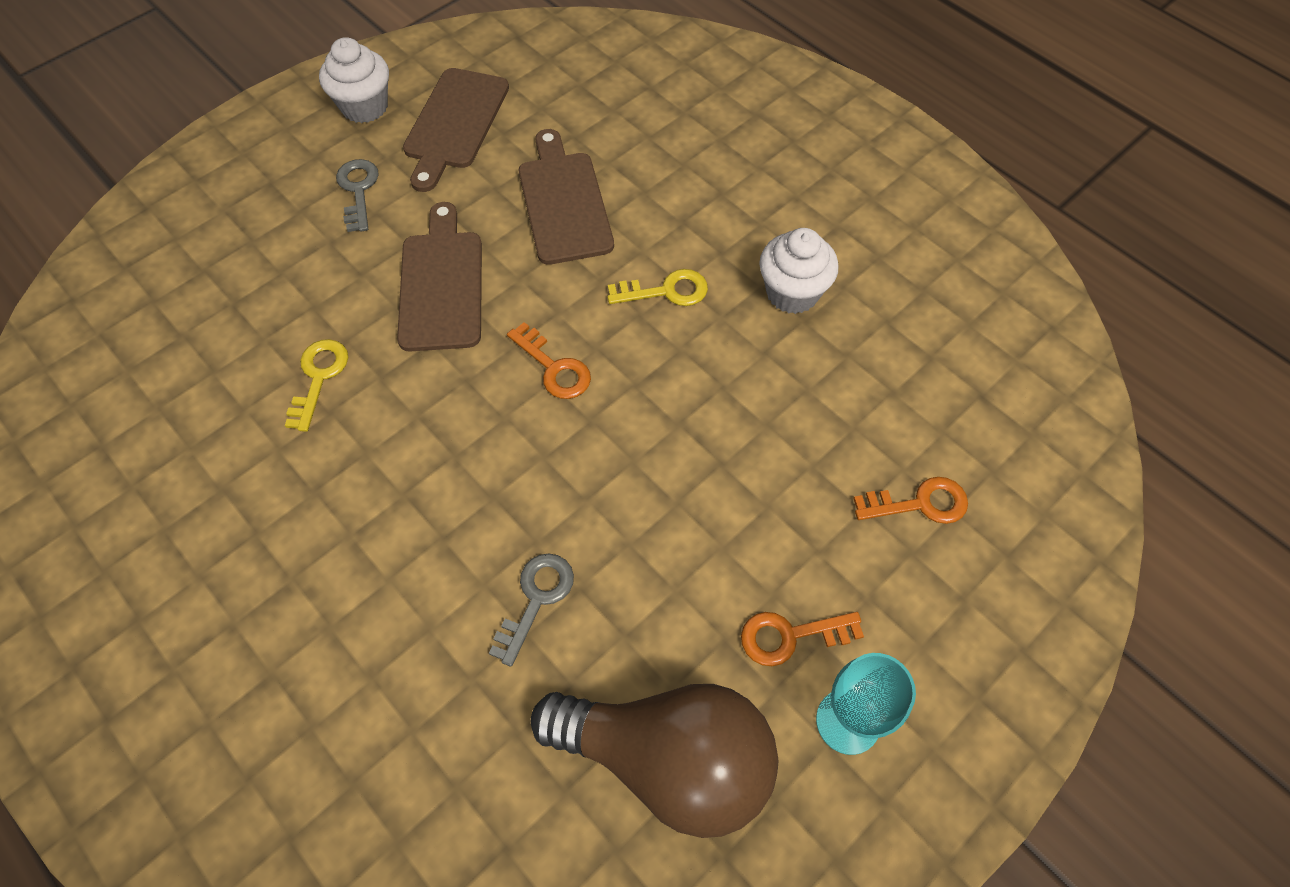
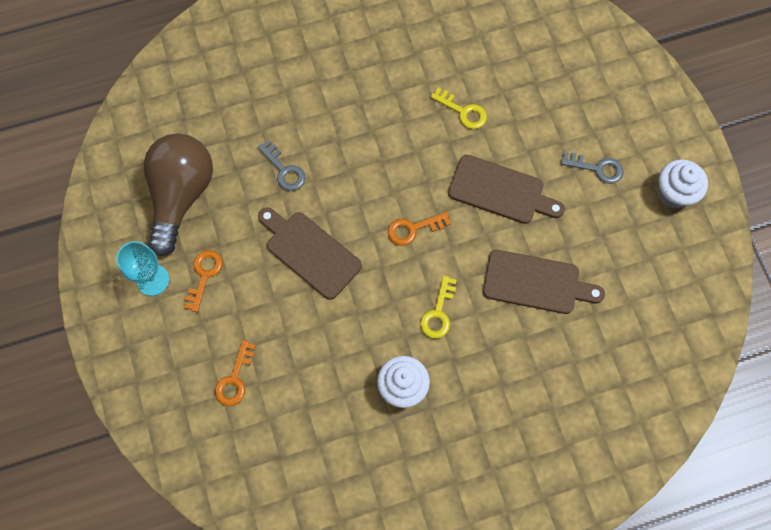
camera: 115 degrees right, 10 degrees up
(454, 124) = (636, 242): brown cutting board -> brown cutting board (310, 252)
(668, 760) = (181, 195): brown light bulb -> brown light bulb turned 150 degrees clockwise

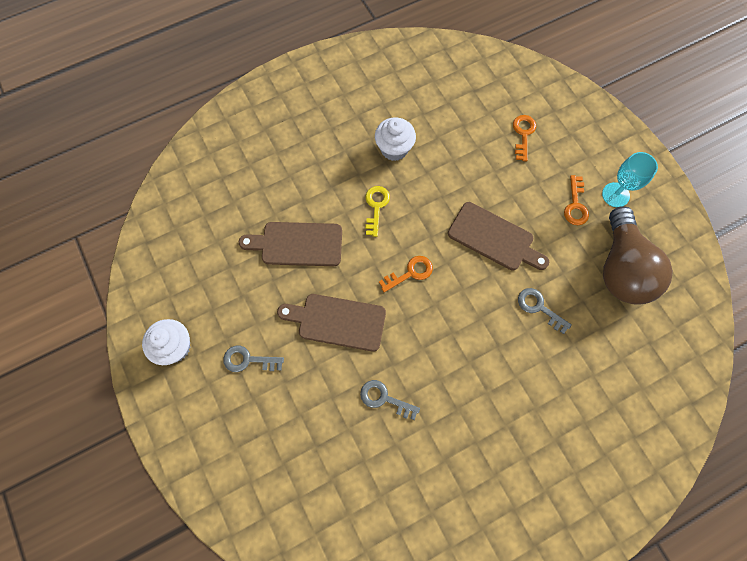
camera: 170 degrees right, 0 degrees up
(463, 111) = (384, 398): yellow key -> grey key

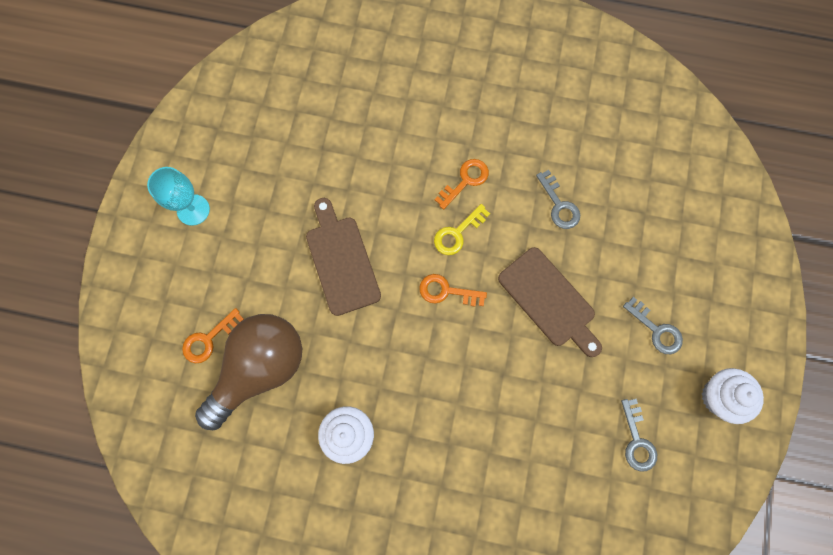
camera: 140 degrees left, 5 degrees up
(297, 244) = (530, 408): brown cutting board -> none
(376, 207) = (422, 383): yellow key -> yellow key (457, 233)
(539, 308) = (363, 172): grey key -> grey key (637, 440)
(575, 205) = (238, 230): orange key -> orange key (465, 181)
(622, 268) = (261, 147): brown light bulb -> brown light bulb (260, 368)

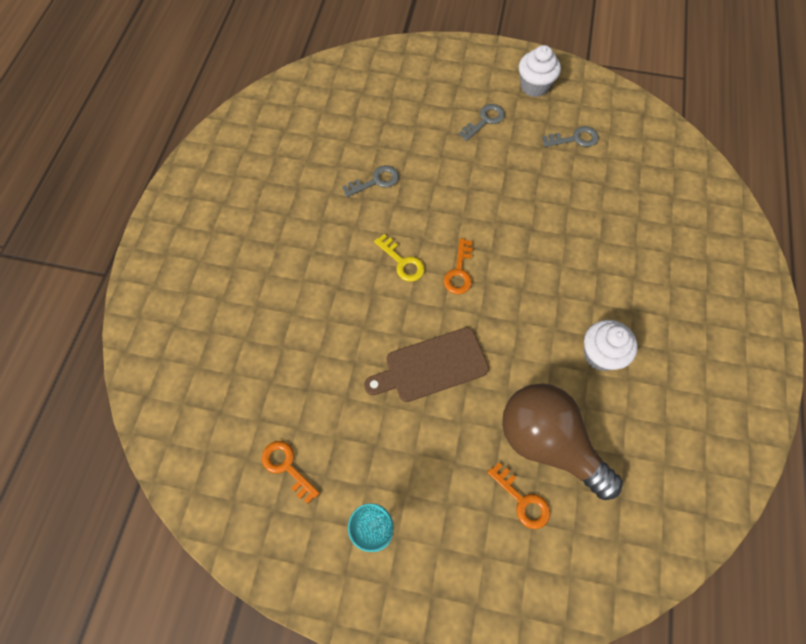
camera: 90 degrees left, 10 degrees down
(465, 181) = (349, 254): orange key -> orange key (287, 467)
(549, 300) = (464, 192): brown cutting board -> none

